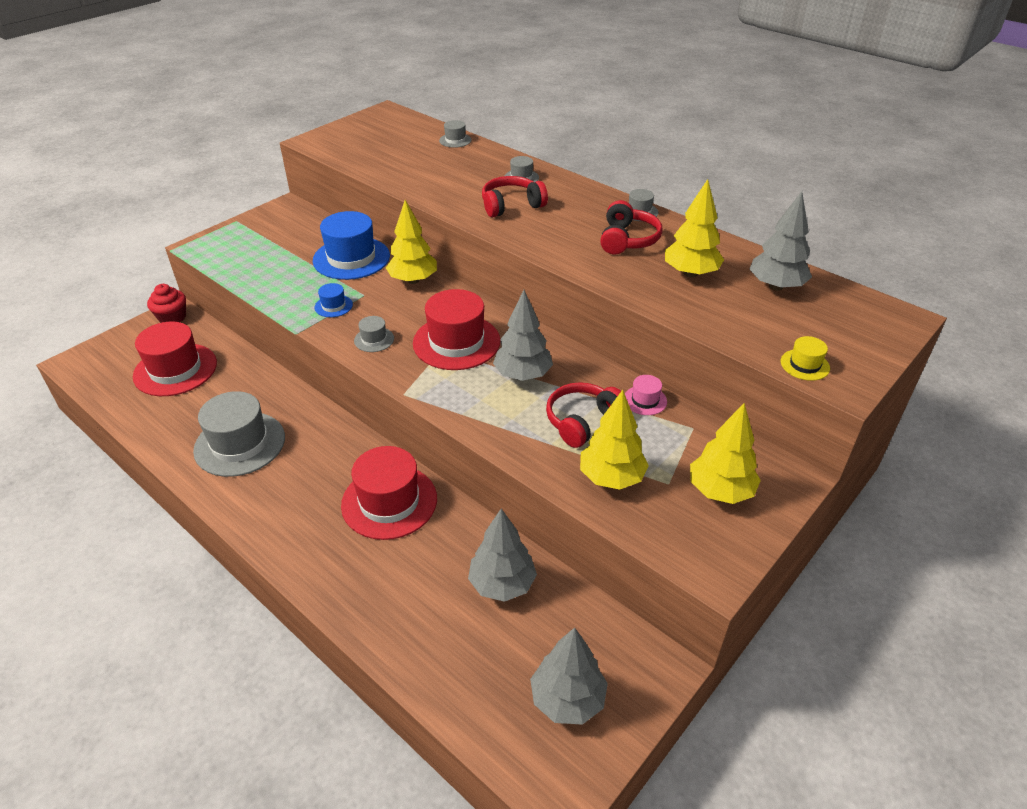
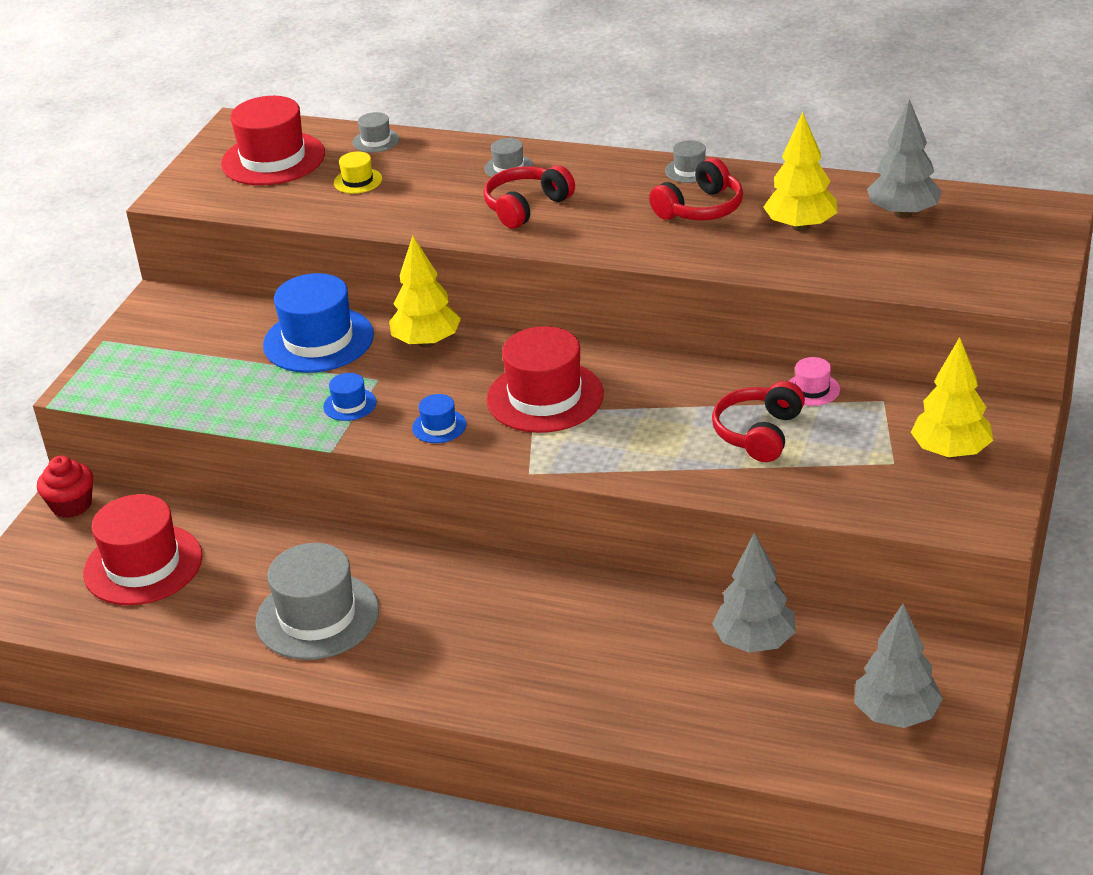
camera: 20 degrees left, 5 degrees down
(374, 339) = (439, 426): grey hat -> blue hat
(389, 502) = (561, 610): red hat -> red hat (273, 159)
(523, 375) = (654, 407): grey tree -> none
(611, 477) = (830, 477): yellow tree -> none
(627, 240) = (700, 208): red headphones -> red headphones turned 60 degrees clockwise
(804, 365) = (983, 288): yellow hat -> yellow hat (358, 181)

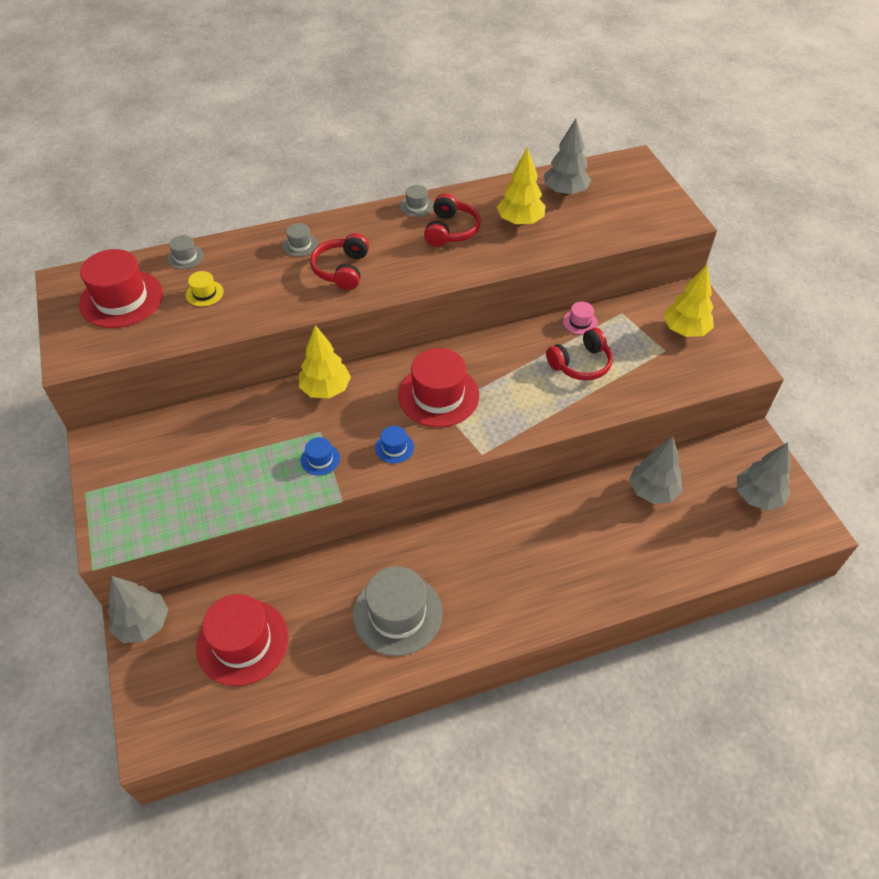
camera: 40 degrees left, 15 degrees up
(71, 505) = (143, 624): red cupcake -> grey tree
(318, 340) = (250, 420): blue hat -> none
(759, 433) = (581, 364): red headphones -> red headphones turned 105 degrees counterclockwise

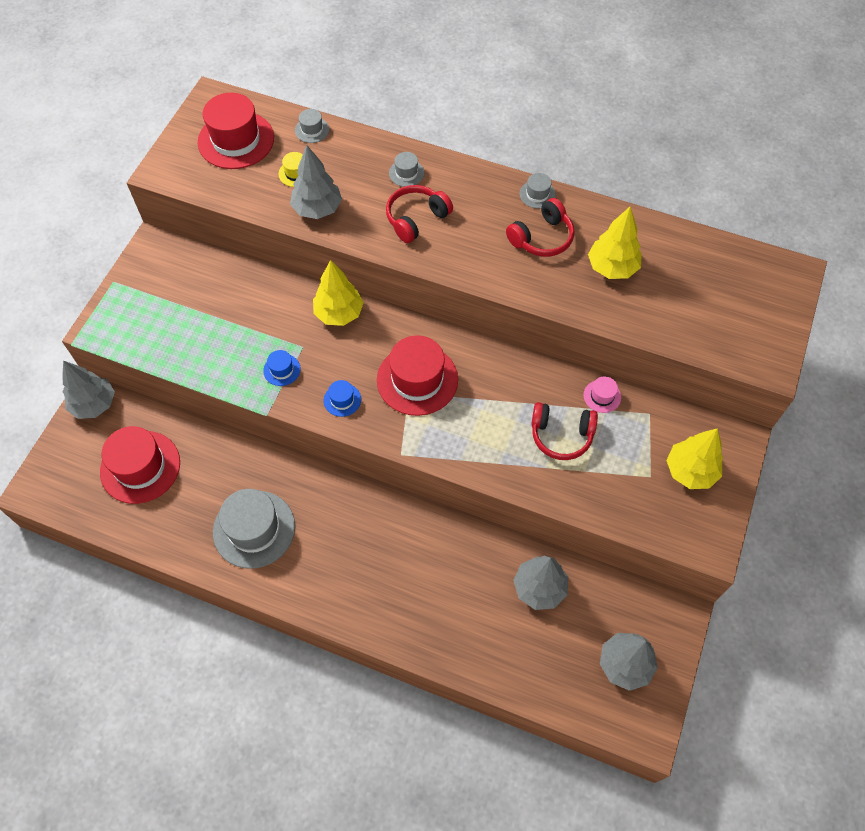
camera: 40 degrees right, 10 degrees up
(565, 192) = (687, 263): grey tree -> grey tree (317, 209)

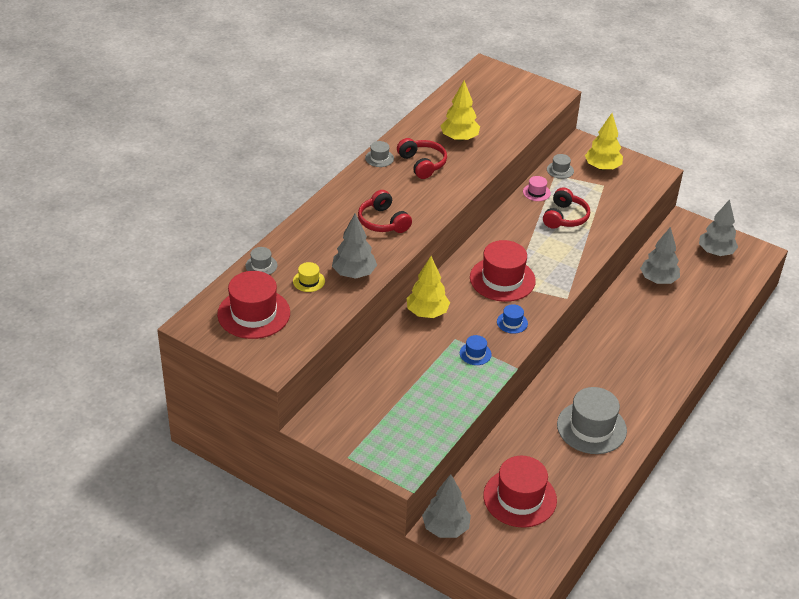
camera: 80 degrees left, 20 degrees down
(406, 173) = (332, 219): grey hat -> grey hat (560, 170)

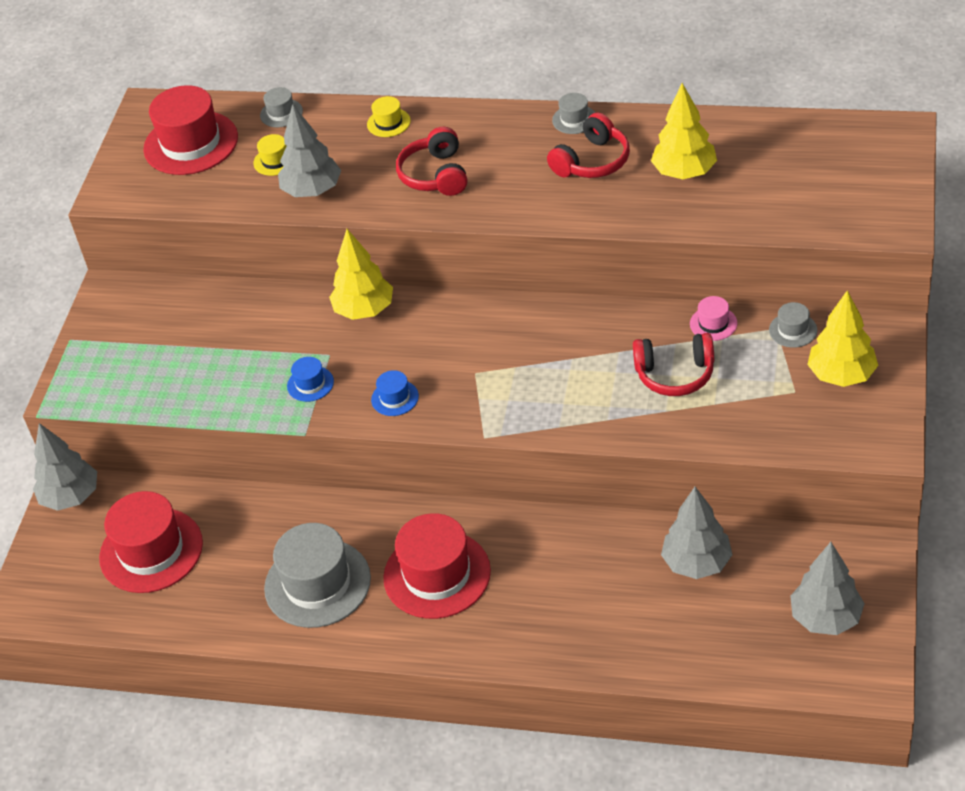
camera: 75 degrees right, 5 degrees up
(315, 225) = (388, 123): none -> yellow hat
(383, 222) = (435, 175): red headphones -> red headphones turned 45 degrees counterclockwise
(502, 279) = (482, 357): red hat -> red hat (437, 574)

